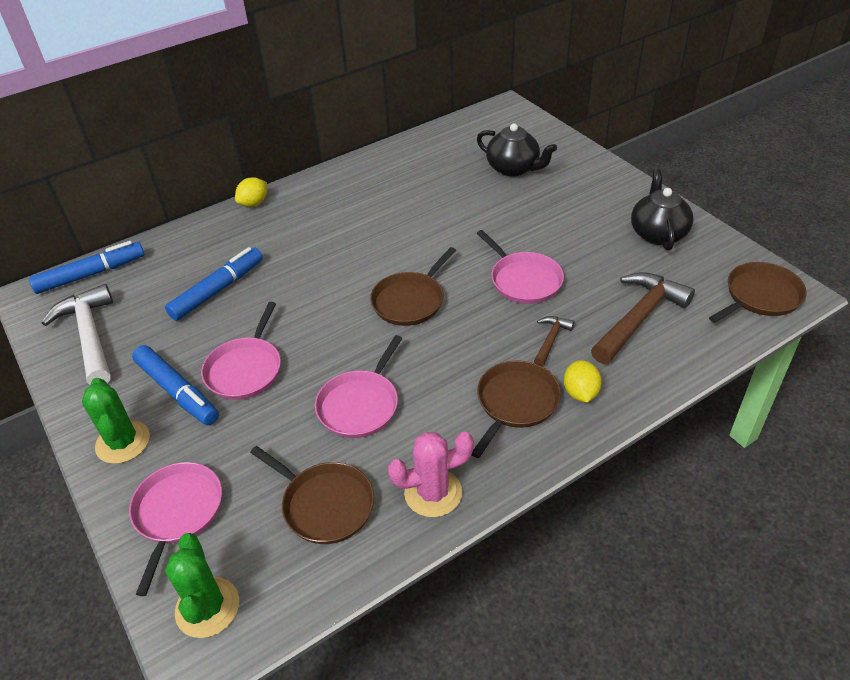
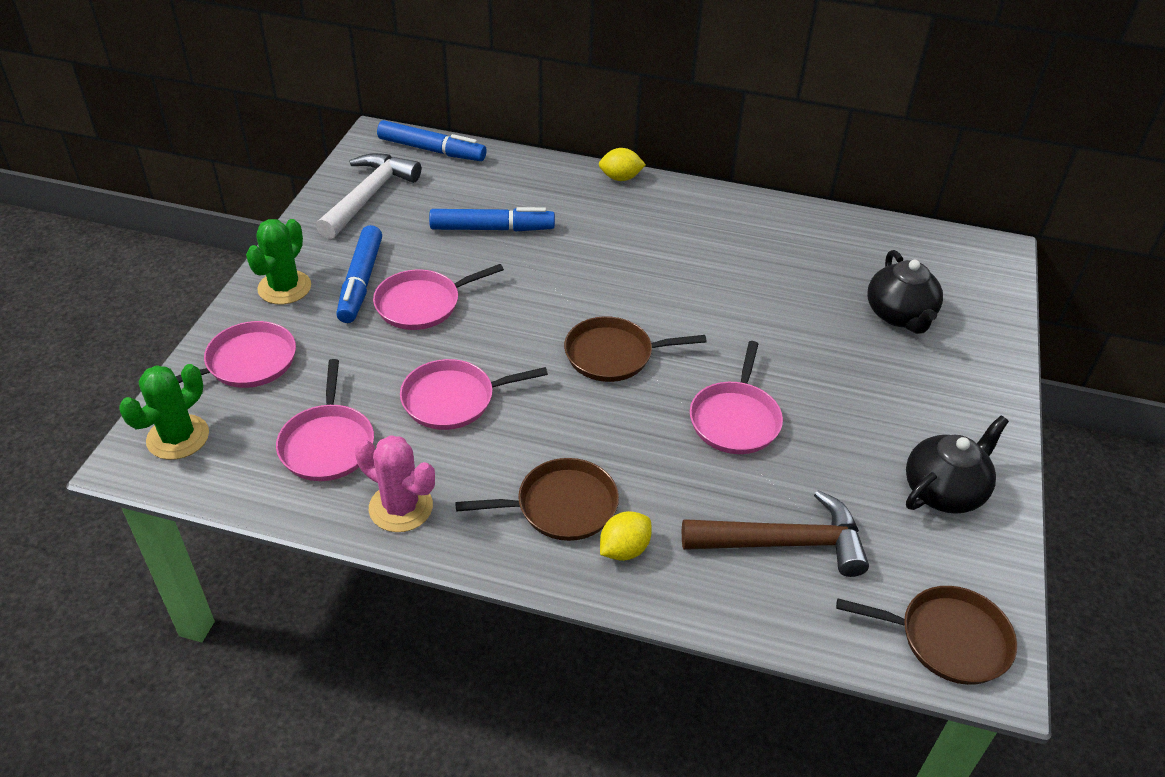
camera: 45 degrees right, 0 degrees up
(324, 504) = (327, 444): brown pan -> pink pan
(551, 340) = (673, 487): brown hammer -> none

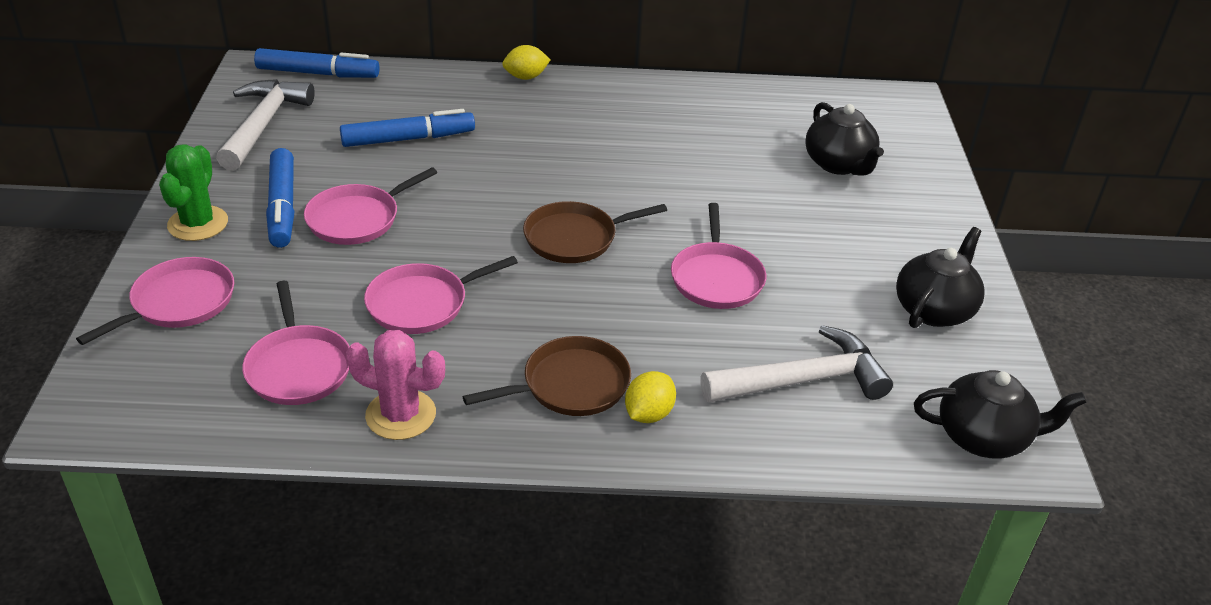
camera: 15 degrees left, 5 degrees down
(178, 437) = (123, 388): green cactus -> none
(784, 543) = (802, 380): brown hammer -> white hammer
(947, 639) = (984, 437): brown pan -> black teapot

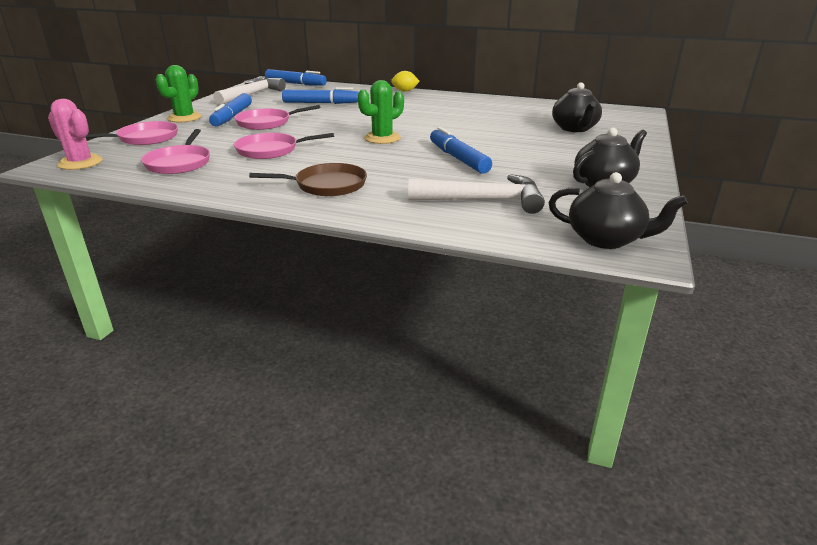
camera: 20 degrees right, 10 degrees down
(401, 415) = (215, 184): pink cactus -> pink cactus (80, 163)
(575, 238) = (382, 138): brown pan -> green cactus
(648, 414) = (365, 201): yellow lemon -> none
(716, 278) = (458, 158): pink pan -> blue marker

